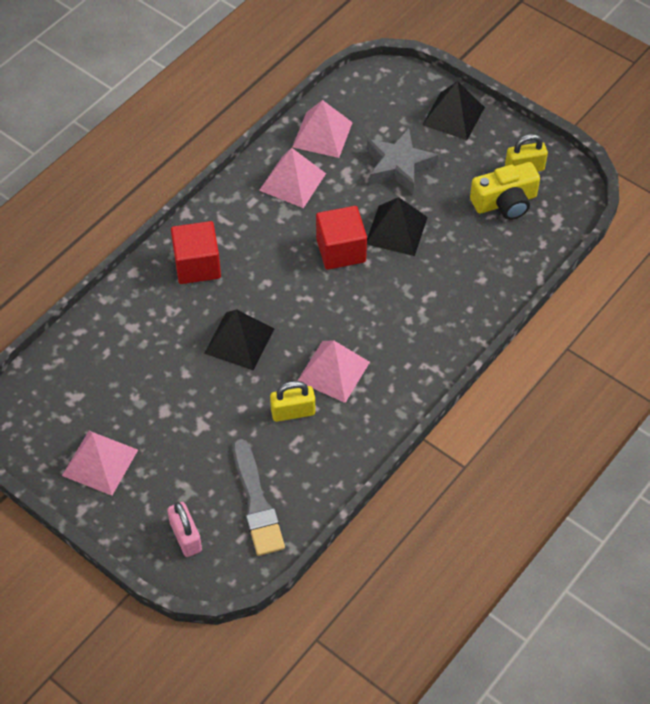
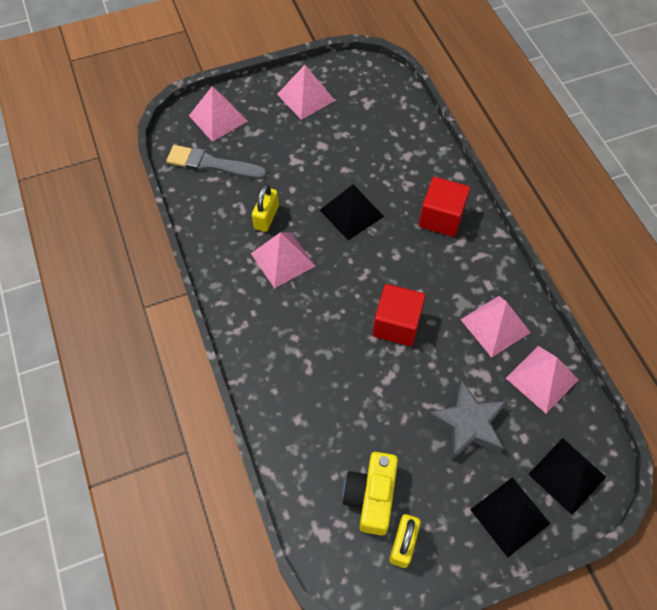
camera: 120 degrees right, 5 degrees up
(186, 537) = (218, 118): pink padlock -> pink pyramid
(396, 230) = (393, 380): black pyramid -> black pyramid (567, 475)

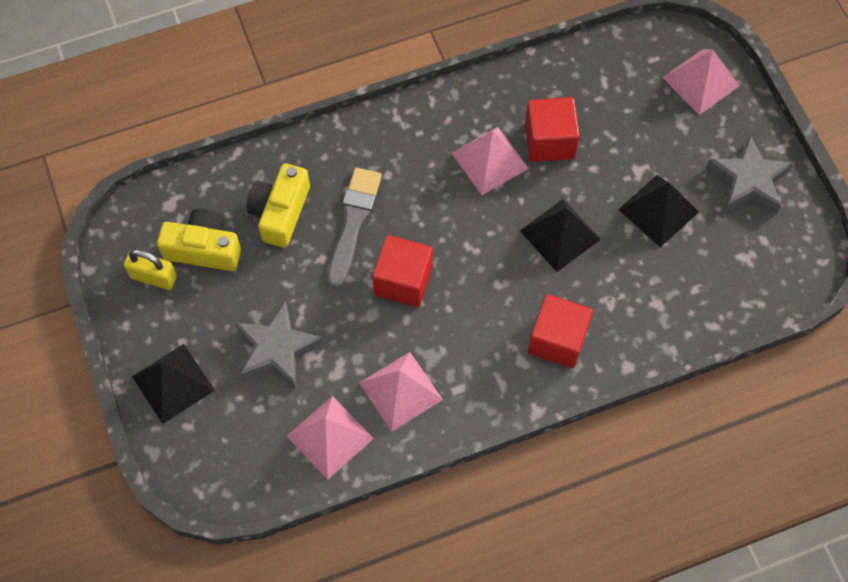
camera: 90 degrees right, 5 degrees up
(212, 164) = (626, 79): grey brush -> grey brush (353, 222)
(266, 217) = (549, 141): yellow padlock -> red cube
(306, 97) = (747, 181): pink pyramid -> grey star
(332, 427) = (280, 212): none -> yellow camera
(567, 475) = (213, 449): black pyramid -> black pyramid (658, 210)

